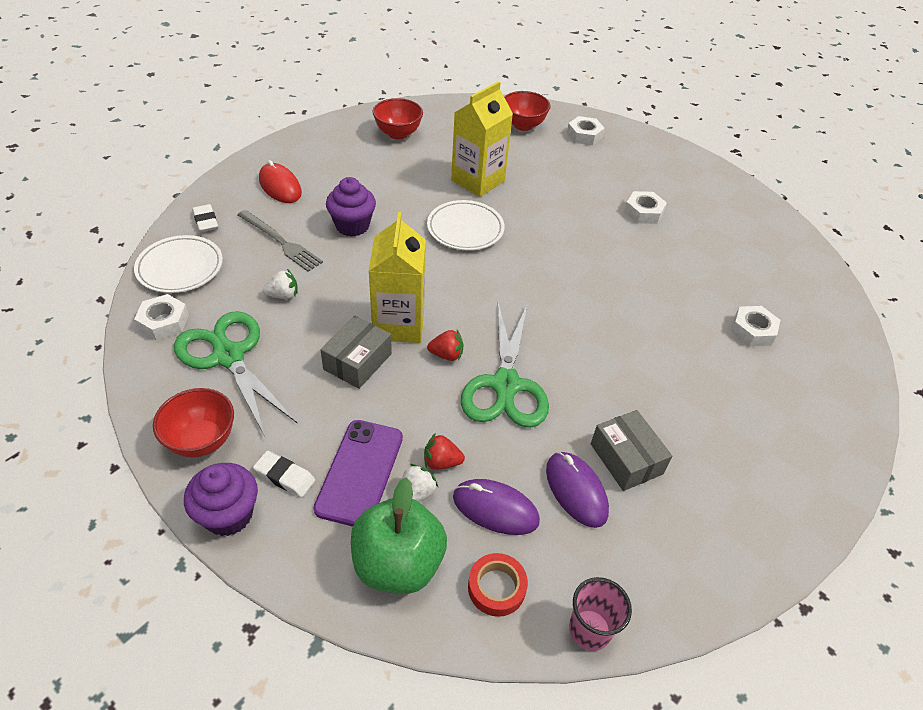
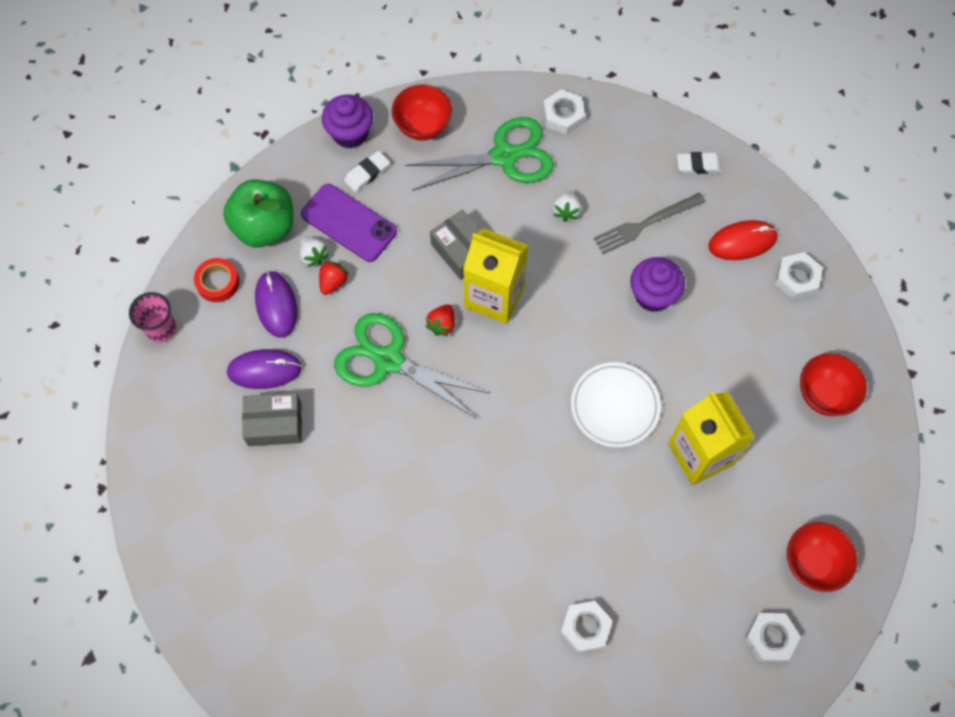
camera: 115 degrees right, 20 degrees up
(180, 268) = (632, 135): white plate -> none
(495, 509) = (276, 305): purple mouse -> purple mouse turned 60 degrees counterclockwise
(752, 331) = (361, 635): white nut -> white nut (796, 278)

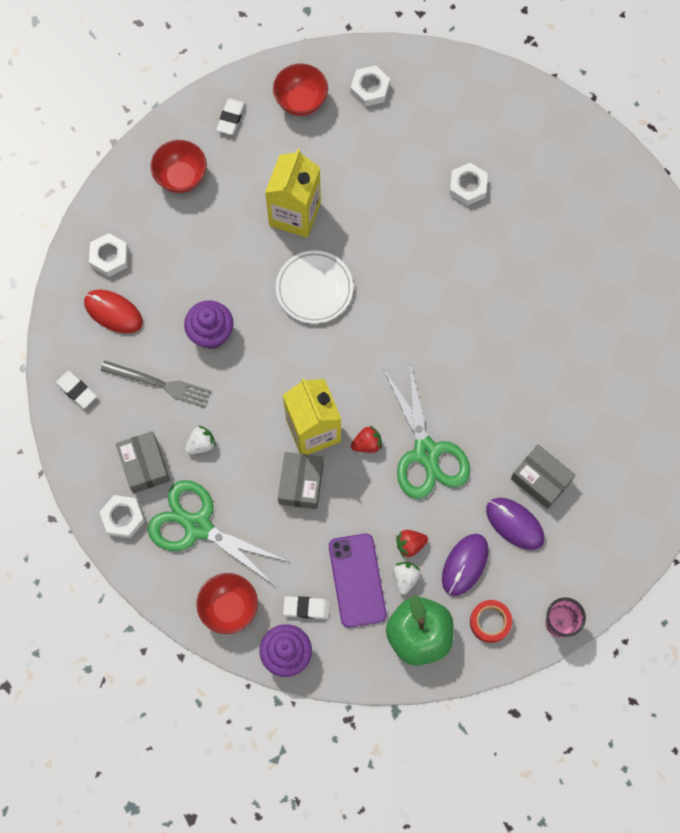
camera: 135 degrees left, 5 degrees up
(589, 161) = (144, 465): none -> grey box
(849, 487) = (231, 118): none -> white eraser

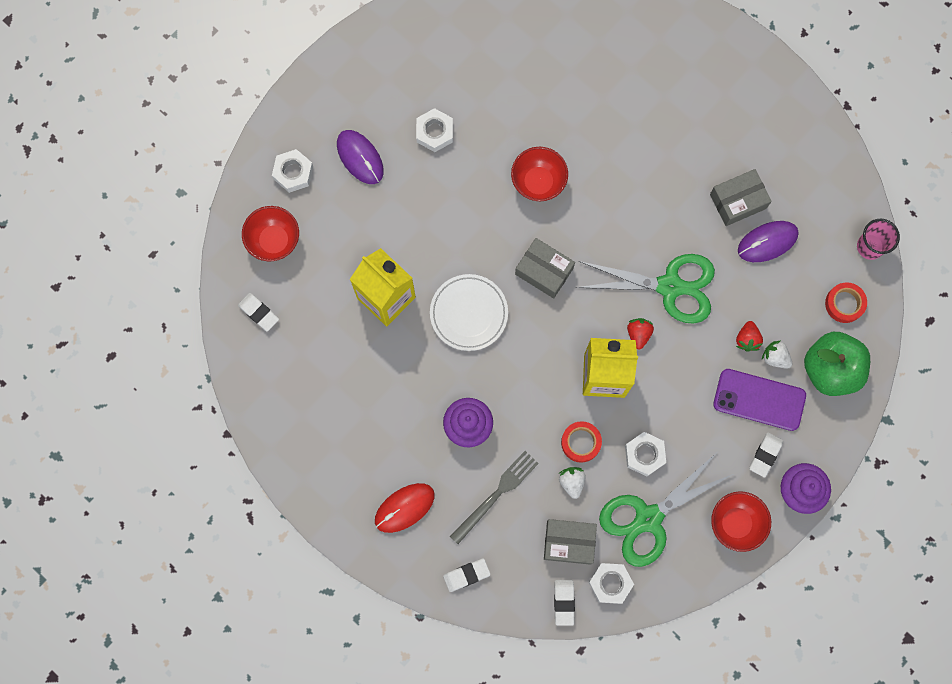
camera: 65 degrees left, 5 degrees up
(88, 484) = (564, 602): none -> white eraser
(109, 257) = (347, 488): white nut -> white nut (644, 454)
(181, 177) = (297, 385): red bowl -> red bowl (538, 182)
(241, 436) = (581, 442): none -> red tape
(301, 483) = (649, 409): grey box -> grey box (544, 271)
(465, 565) = (785, 301): purple mouse -> purple mouse (360, 158)

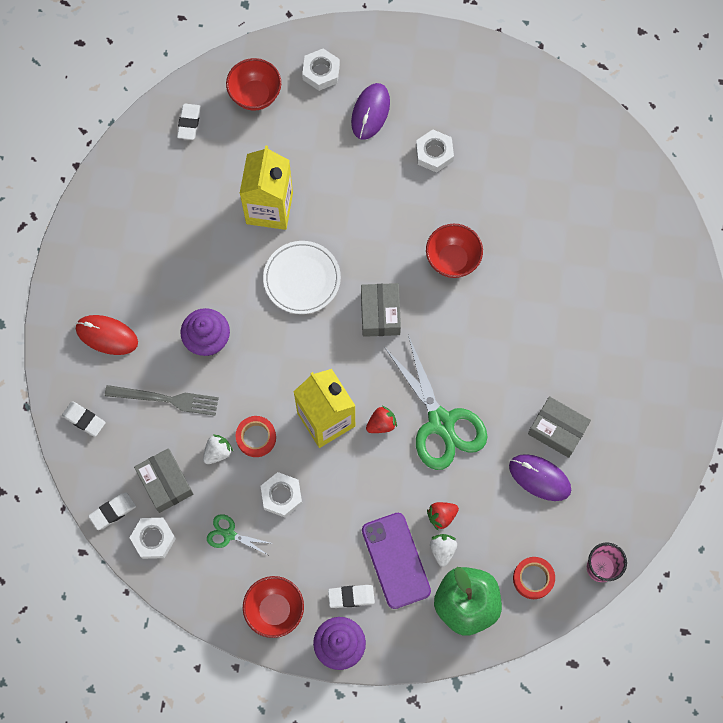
camera: 55 degrees right, 5 degrees down
(648, 519) = (229, 534): green scissors -> green scissors, size x0.46

